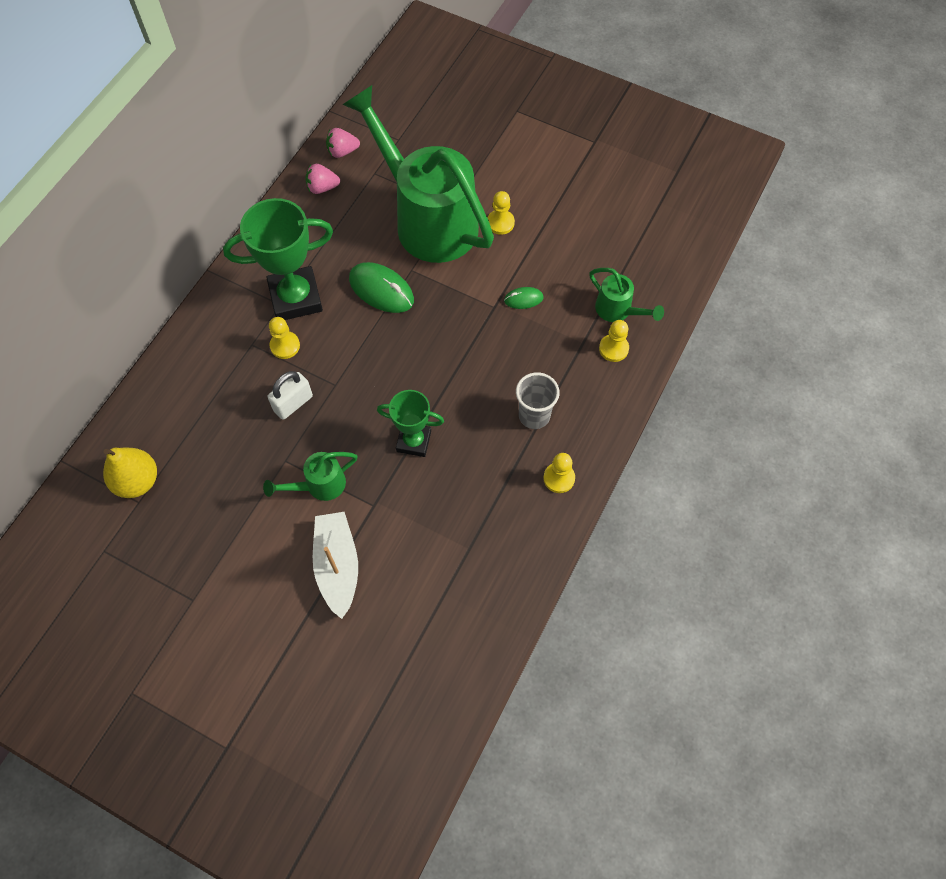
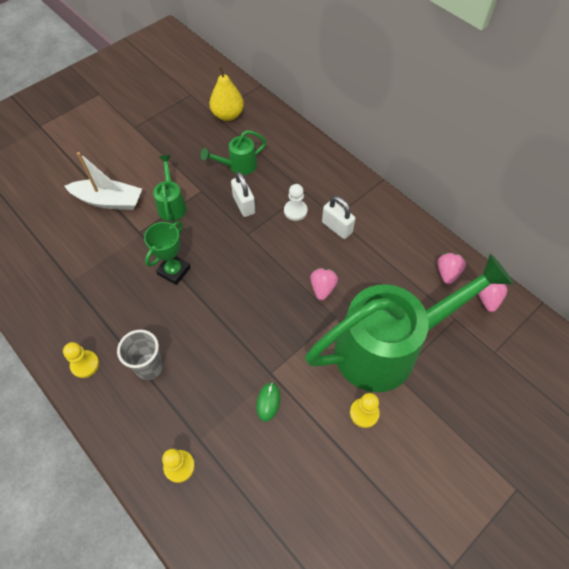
camera: 110 degrees right, 5 degrees down
(285, 346) = (295, 211): yellow pawn -> white pawn
(296, 298) = (337, 227): green trophy -> white padlock
(381, 290) = (322, 288): green mouse -> pink strawberry
(618, 311) = (218, 490): green watering can -> green watering can (238, 166)

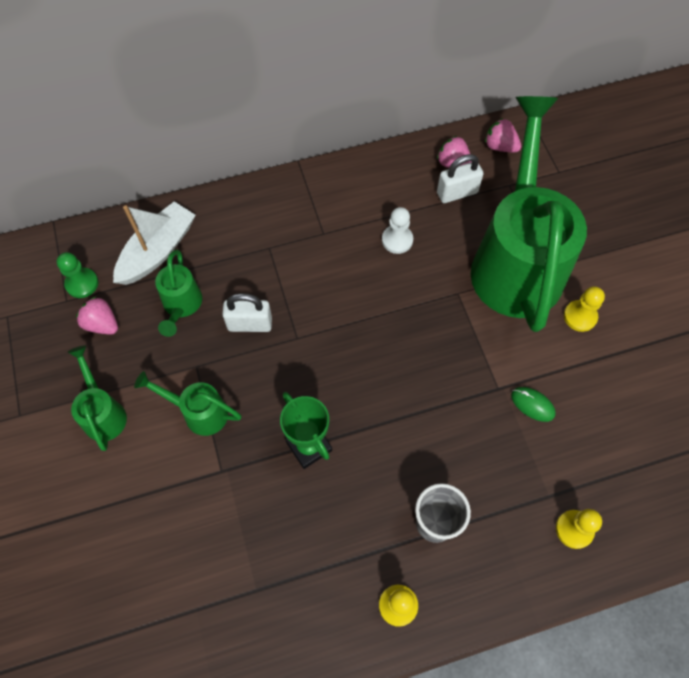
camera: 65 degrees left, 5 degrees up
(109, 201) = (142, 495): white boat -> white boat (158, 251)
(151, 161) = (103, 413): none -> green watering can
(228, 115) = (82, 283): yellow pear -> green pawn
(295, 211) = (292, 270): white pawn -> white pawn (397, 240)
(322, 288) = (415, 289): pink strawberry -> pink strawberry (102, 324)
(337, 227) = (340, 238): white padlock -> white padlock (457, 193)

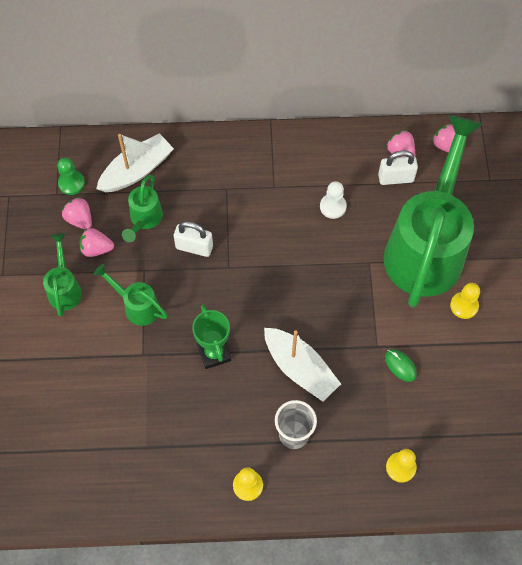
camera: 15 degrees right, 0 degrees up
(131, 354) = (96, 249): none -> pink strawberry
(417, 438) = (300, 368): none -> white boat

